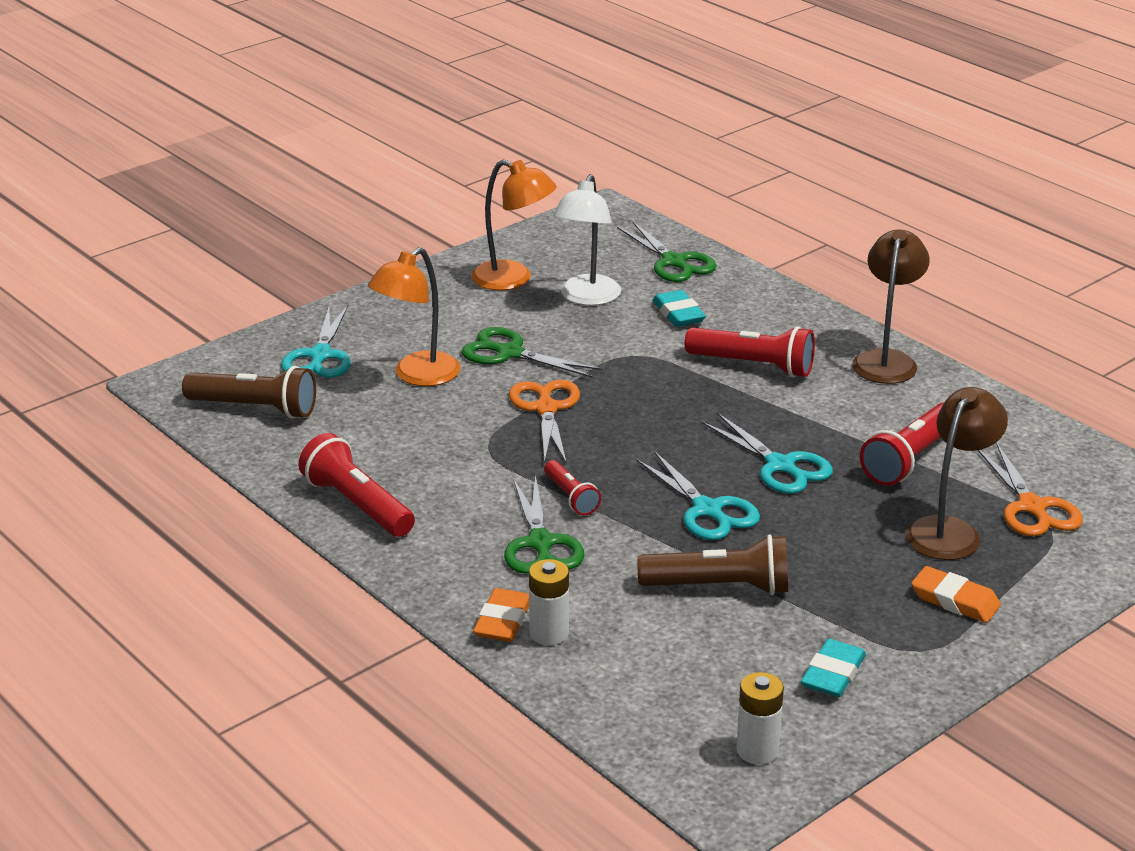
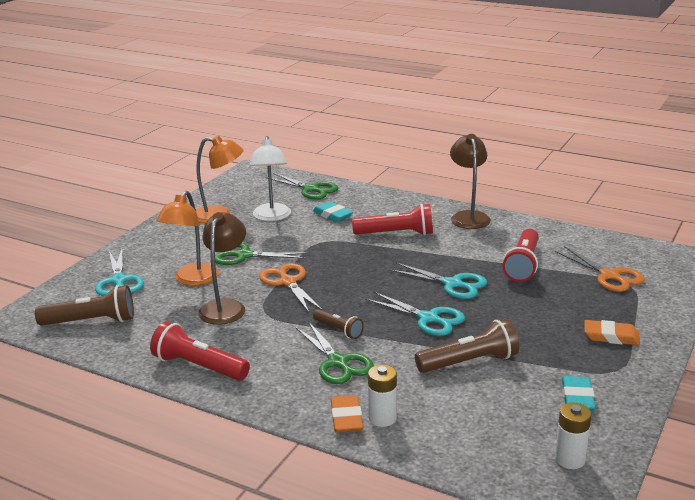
camera: 20 degrees left, 5 degrees down
(571, 497) = (338, 330): red flashlight -> brown flashlight
(949, 530) = (576, 298): brown lamp -> brown lamp (225, 307)

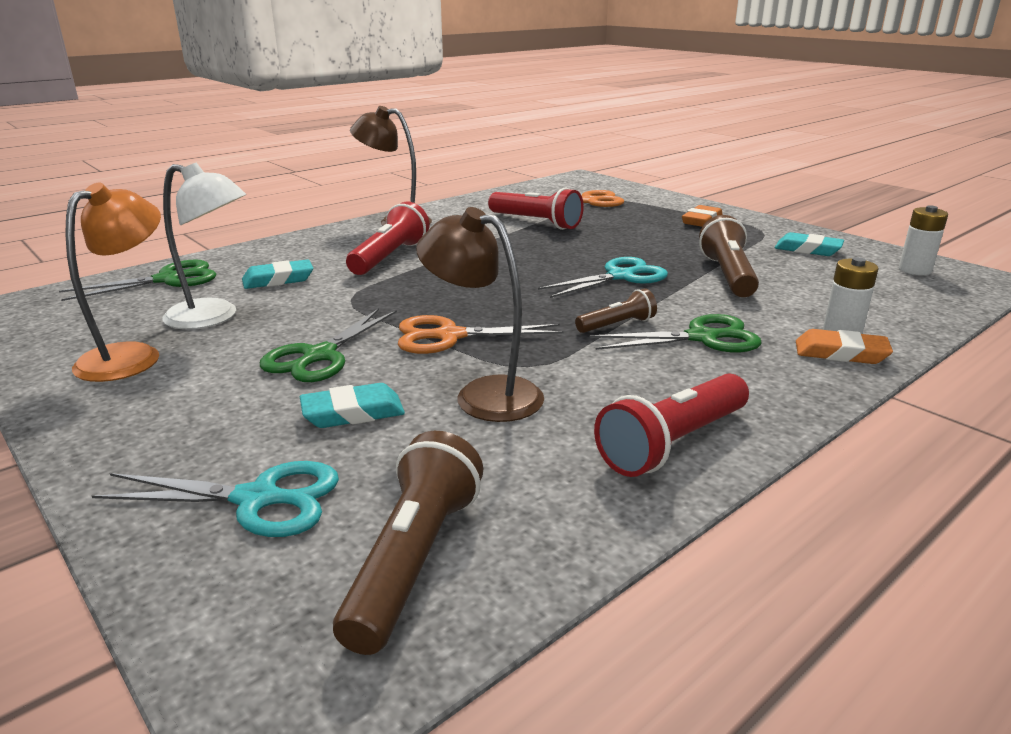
camera: 70 degrees left, 0 degrees up
(192, 280) = (353, 412): orange lamp -> turquoise eraser
(453, 284) = (549, 254): turquoise scissors -> none

